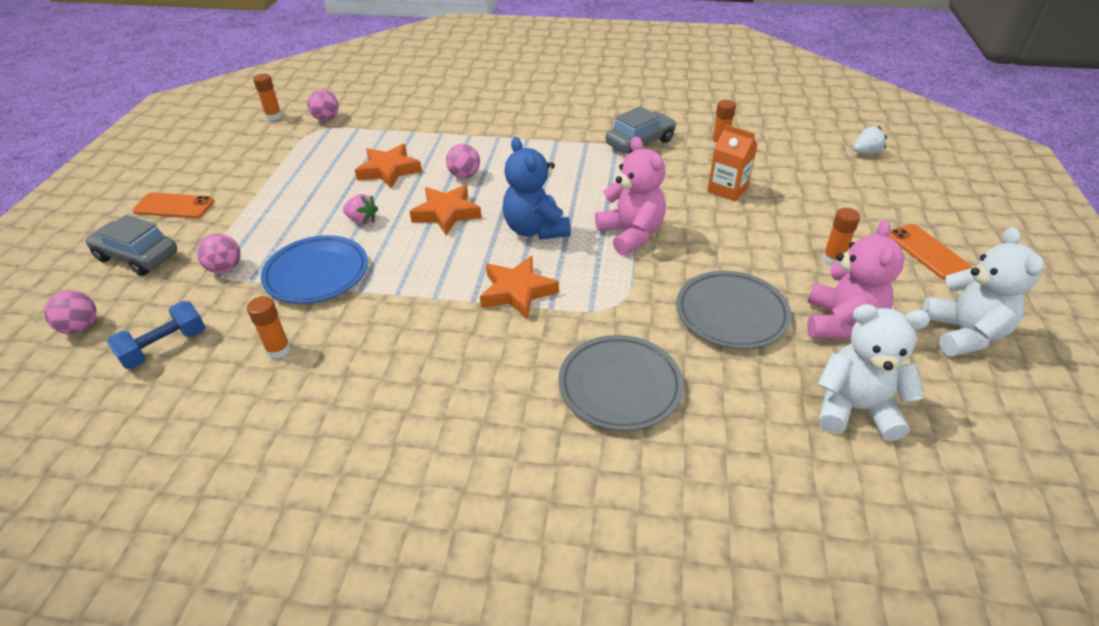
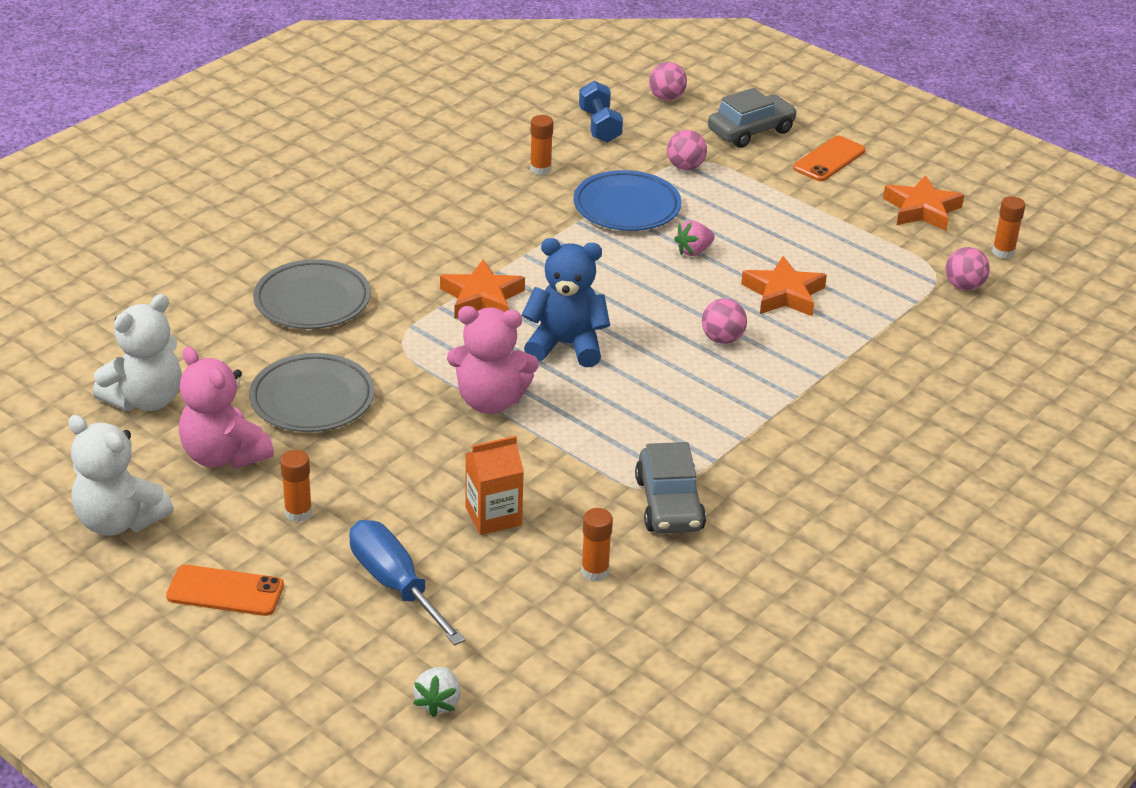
camera: 120 degrees right, 5 degrees down
(446, 213) = (654, 302): orange star -> orange star (922, 209)
(823, 197) = (395, 584): none -> blue screwdriver

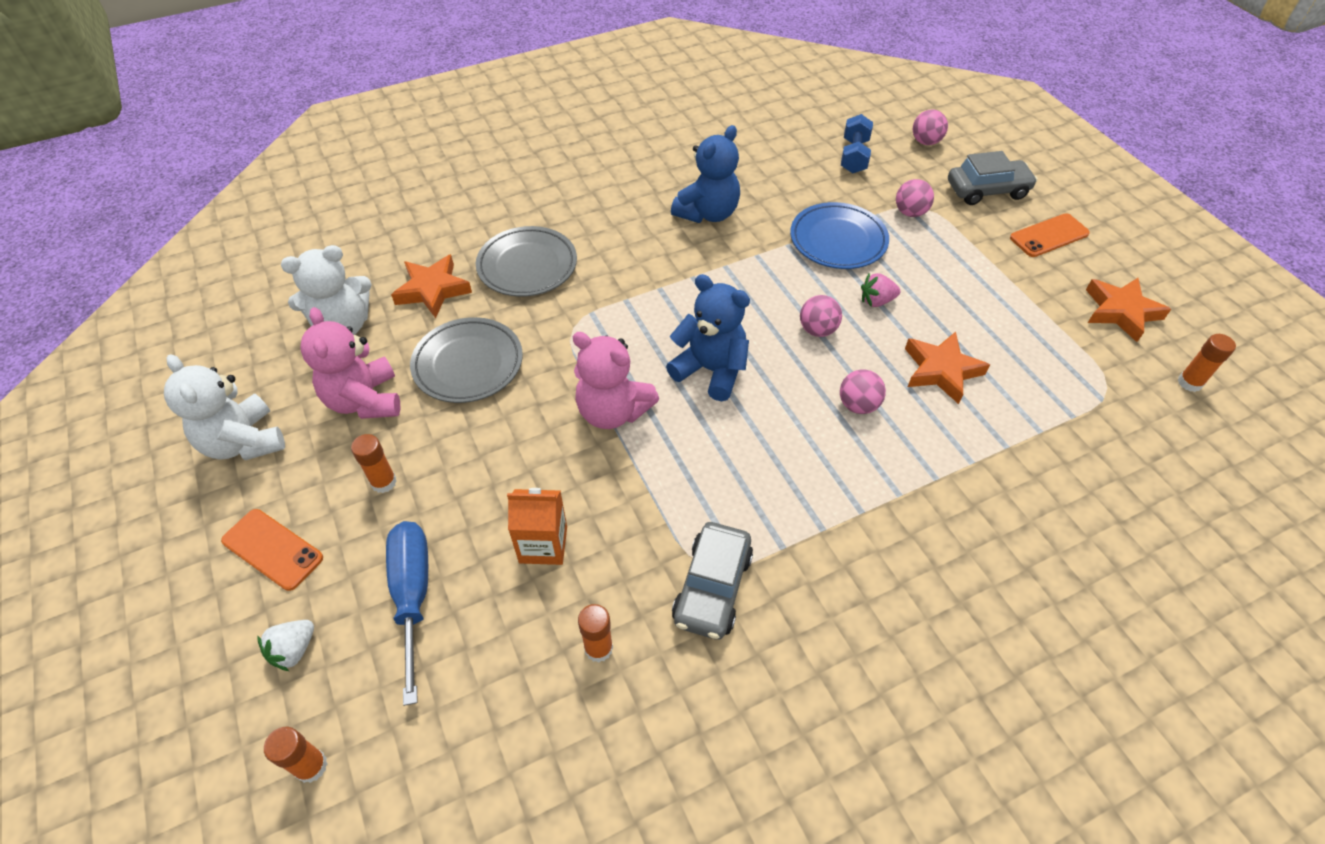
camera: 25 degrees right, 15 degrees up
(438, 702) = (363, 762): white strawberry -> white strawberry (294, 650)
(476, 211) = (707, 213): none -> blue teddy bear
(482, 298) = (665, 300): orange star -> orange star (433, 290)
(540, 169) = (782, 186): orange glue stick -> orange glue stick (311, 766)
(964, 286) = (1131, 412): pink ball -> pink ball (817, 330)

